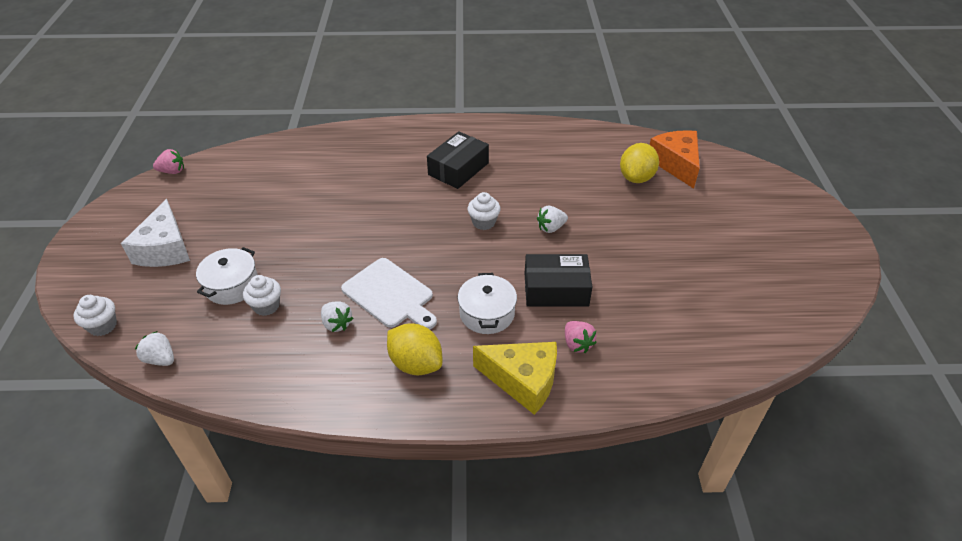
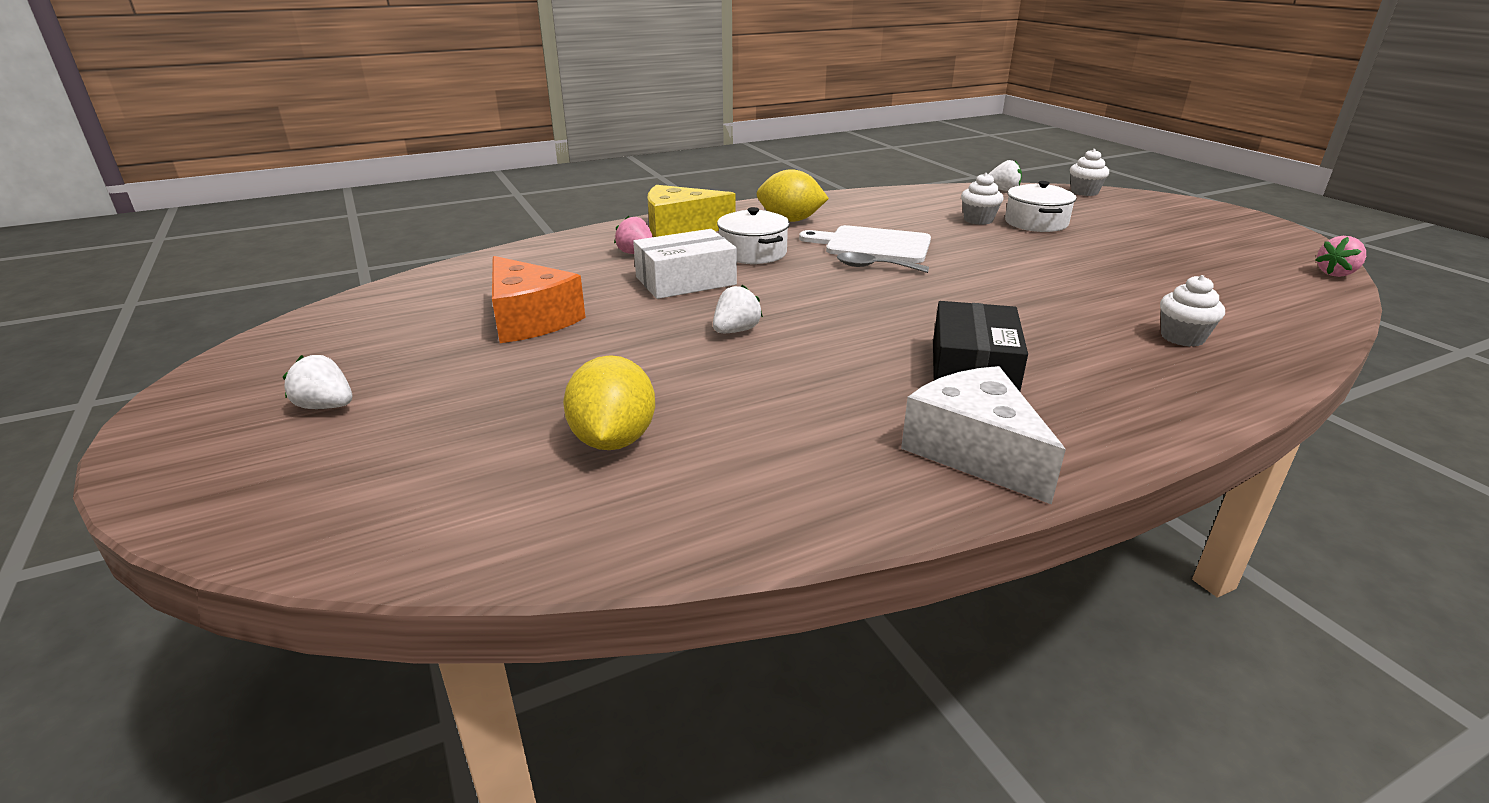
camera: 155 degrees right, 15 degrees down
(165, 249) = (1155, 227): white cheese -> white cheese (975, 451)
(337, 324) = (895, 223): white strawberry -> white strawberry (326, 406)
(419, 264) = (874, 267): none -> grey spoon
(483, 222) = (842, 316): white cupcake -> white cupcake (1182, 337)
(556, 289) = (685, 281): black box -> white box
(676, 164) = (518, 496): orange cheese -> orange cheese (530, 319)

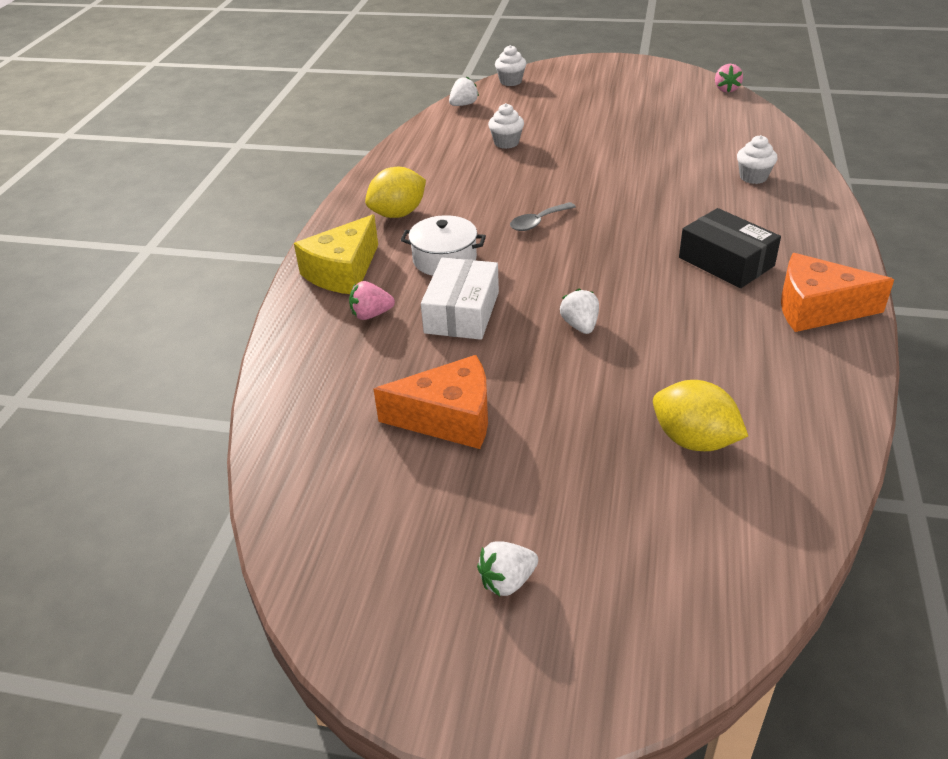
camera: 50 degrees left, 10 degrees up
(873, 245) = (497, 203): white cutting board -> none
(975, 451) = (817, 309): white cheese -> orange cheese
(1036, 223) = (540, 127): white pot -> none

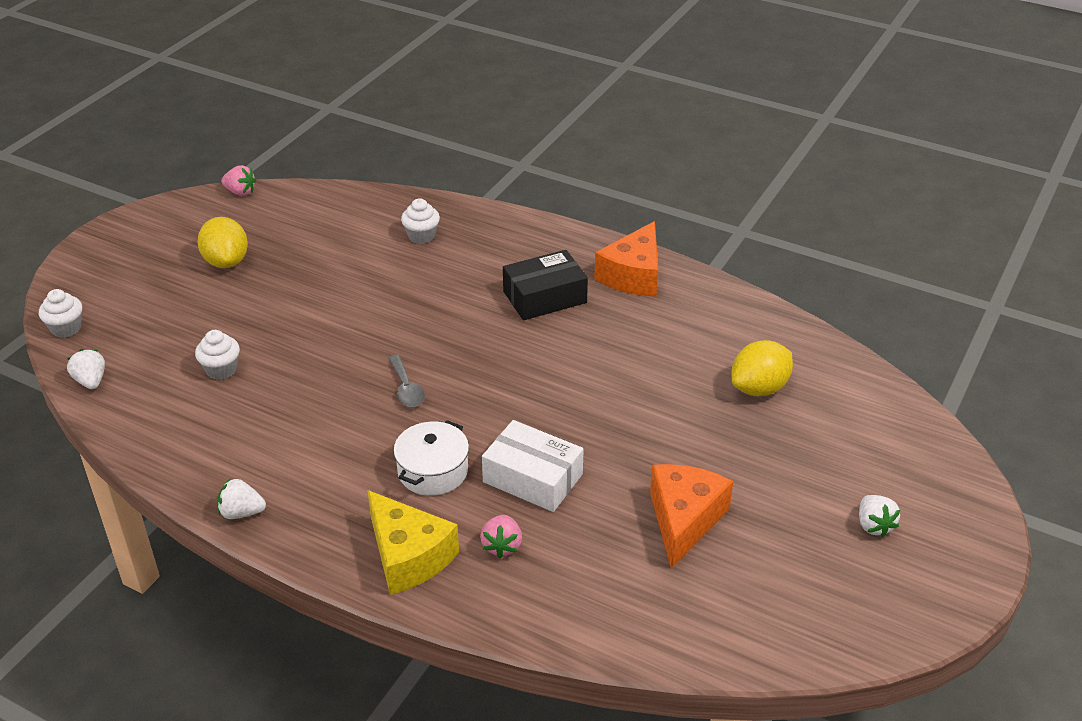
camera: 75 degrees left, 0 degrees up
(398, 214) = (316, 489): yellow lemon -> yellow lemon (226, 261)
(580, 325) = (592, 407): white strawberry -> white strawberry (241, 512)

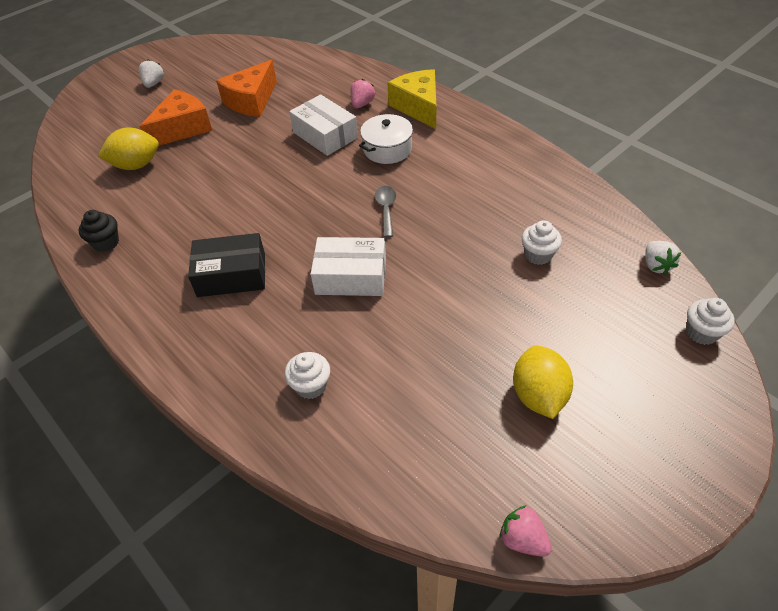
camera: 160 degrees left, 10 degrees up
(241, 512) = (519, 144): white strawberry -> none
(420, 316) = (351, 276): none -> white box
(633, 275) = (138, 283): orange cheese -> orange cheese (182, 128)
(703, 301) = (106, 243): none -> black cupcake

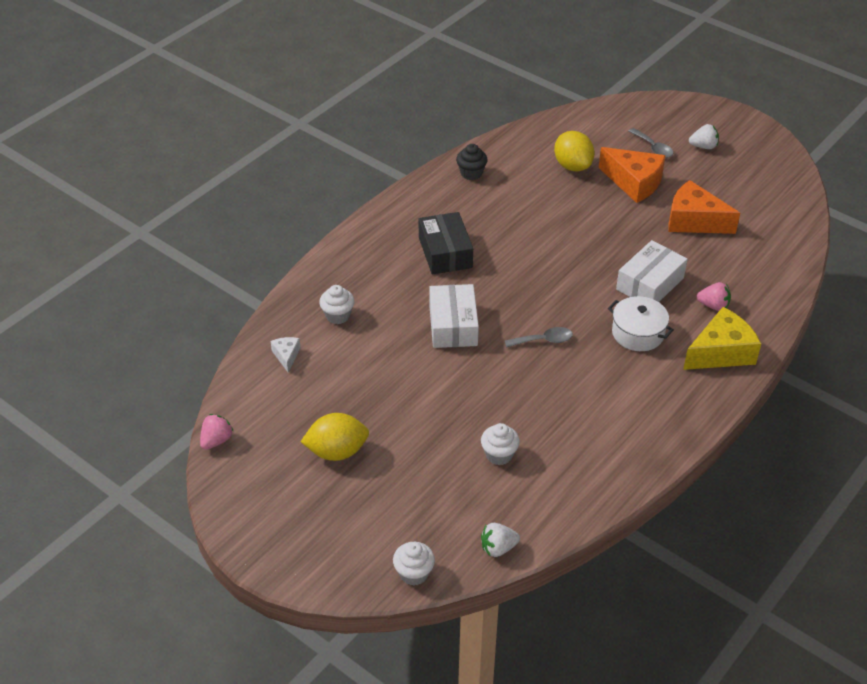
camera: 80 degrees right, 5 degrees down
(139, 111) = (653, 148): none -> grey spoon
(373, 447) = (286, 356): none -> white cheese

